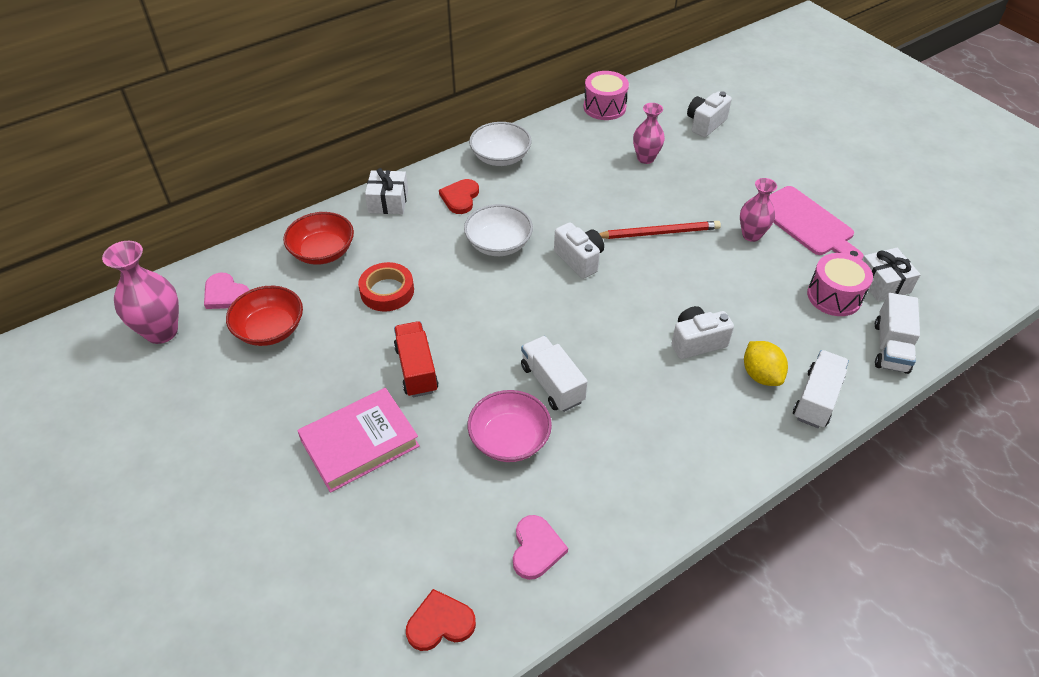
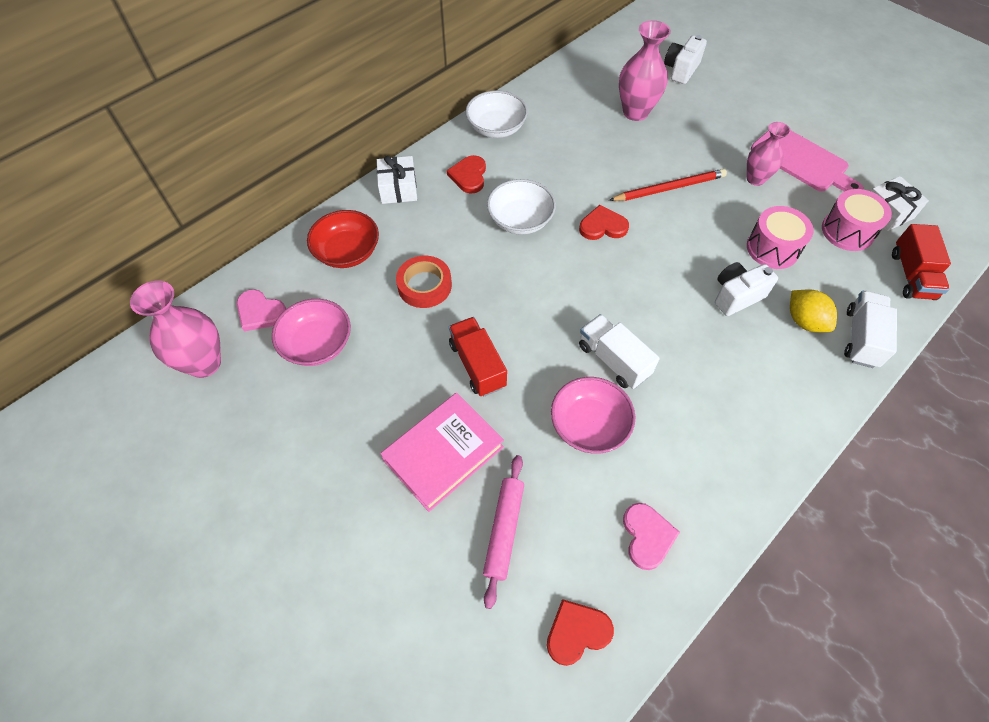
camera: 10 degrees left, 10 degrees up
(270, 329) = (317, 344): red bowl -> pink bowl
(397, 521) = (504, 530): none -> pink rolling pin
(579, 260) = (602, 226): white camera -> red heart
(604, 107) = (581, 63): pink drum -> pink drum (772, 248)
(645, 158) = (635, 112): pink vase -> pink vase, size x1.52
(890, 347) = (911, 275): white truck -> red truck

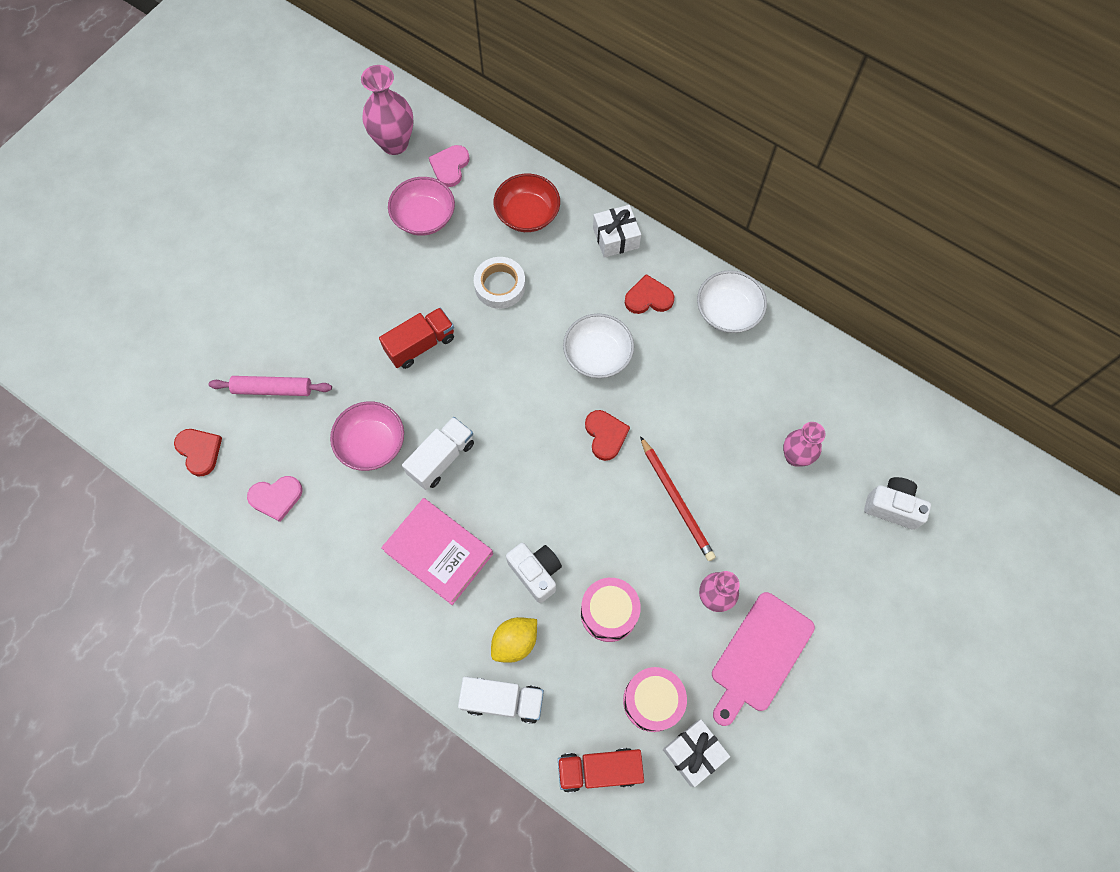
camera: 80 degrees right, 10 degrees up
(424, 285) = (500, 286): red tape -> white tape
(443, 453) = (333, 334): pink book -> pink book (438, 552)
(635, 112) = (795, 456): pink vase -> pink vase, size x0.66

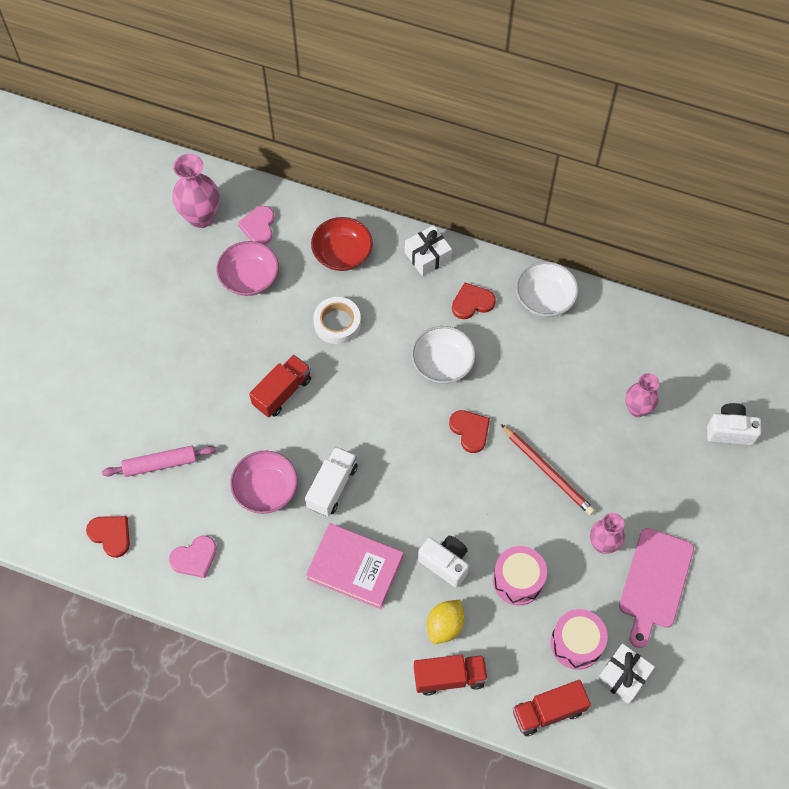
camera: 15 degrees left, 5 degrees down
(503, 700) = (449, 677): white truck -> red truck

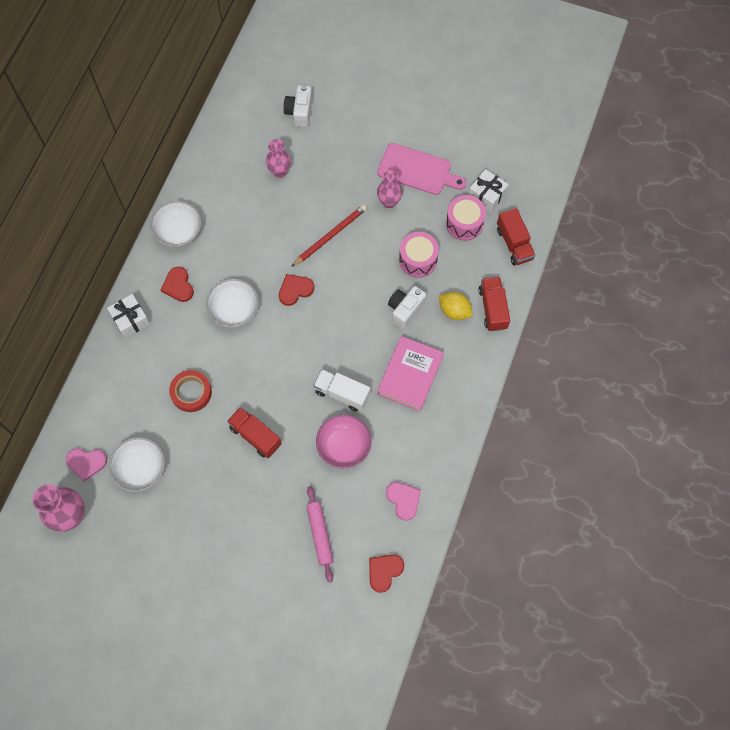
camera: 90 degrees left, 5 degrees up
(249, 278) = (140, 468): pink bowl -> white bowl
(337, 323) = (191, 392): white tape -> red tape
(342, 254) = (122, 389): red bowl -> none

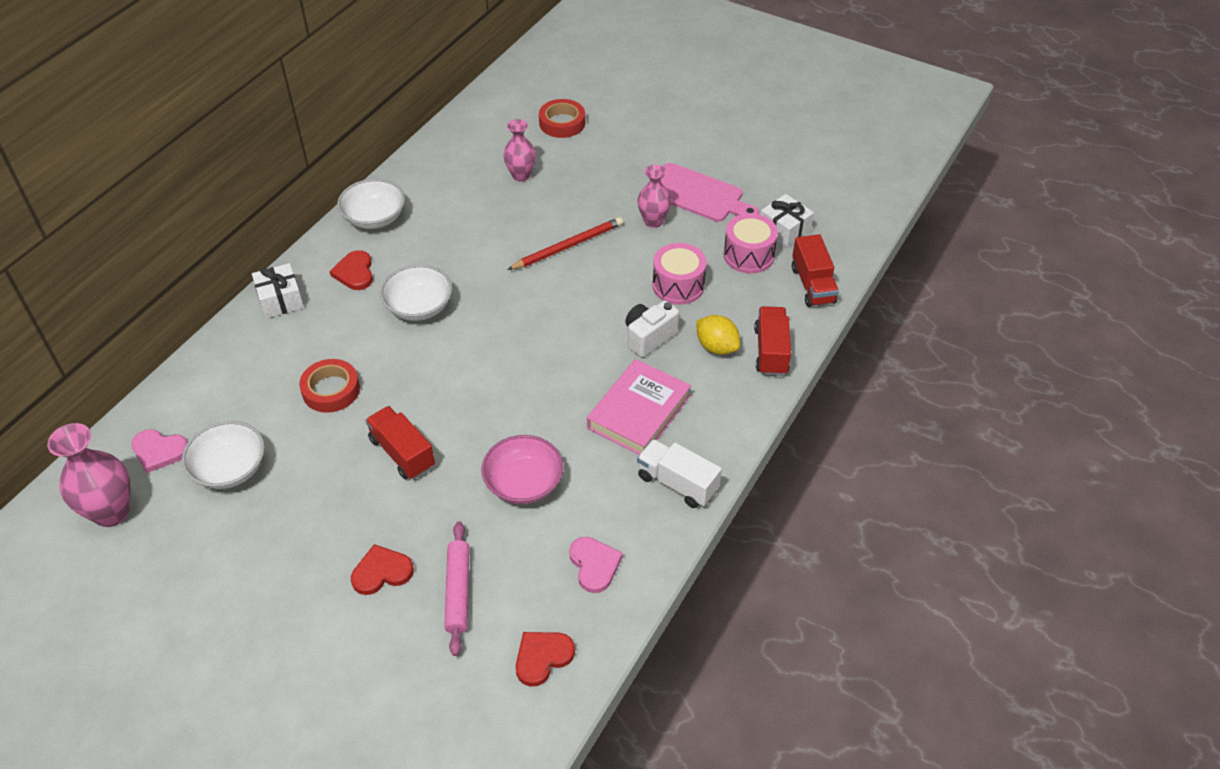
camera: 10 degrees right, 20 degrees down
(295, 290) = (506, 296): red heart -> red heart (382, 572)
(299, 112) = (562, 123): white camera -> red tape
(342, 394) = (537, 420): white truck -> white truck (677, 483)

